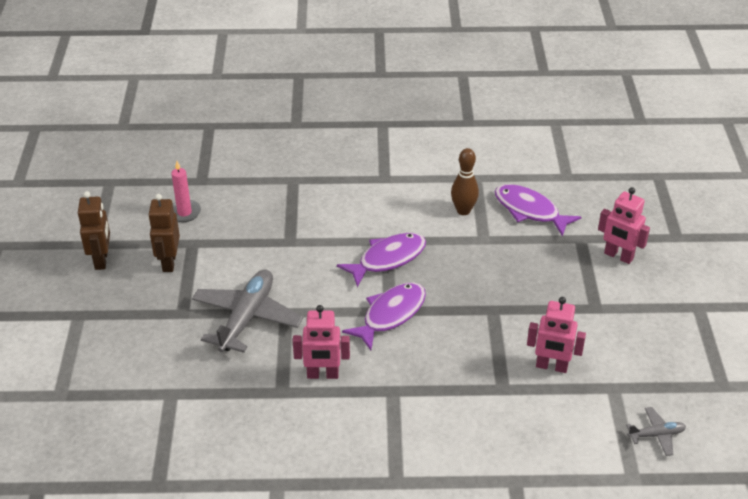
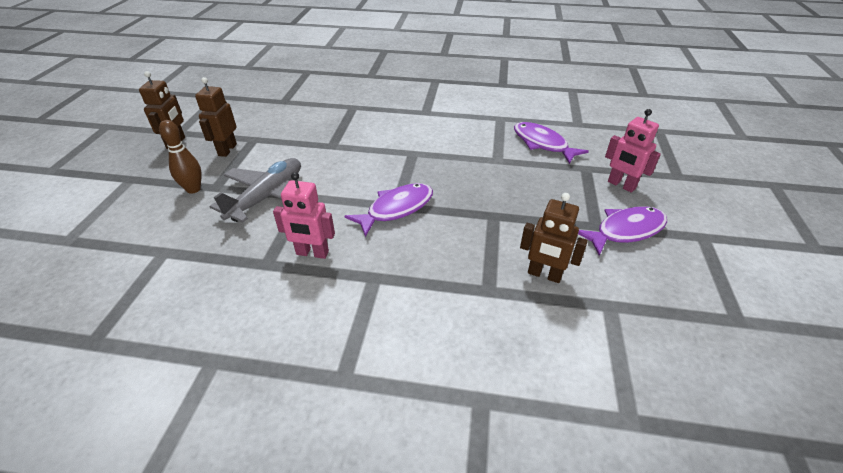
camera: 10 degrees right, 0 degrees up
(184, 212) = (259, 119): pink candle -> none
(388, 259) = (409, 166): purple fish -> purple fish (625, 231)
(463, 211) = (484, 138): brown bowling pin -> brown bowling pin (193, 189)
(551, 366) = (544, 275): pink robot -> brown robot
(656, 435) = (660, 367): grey plane -> none

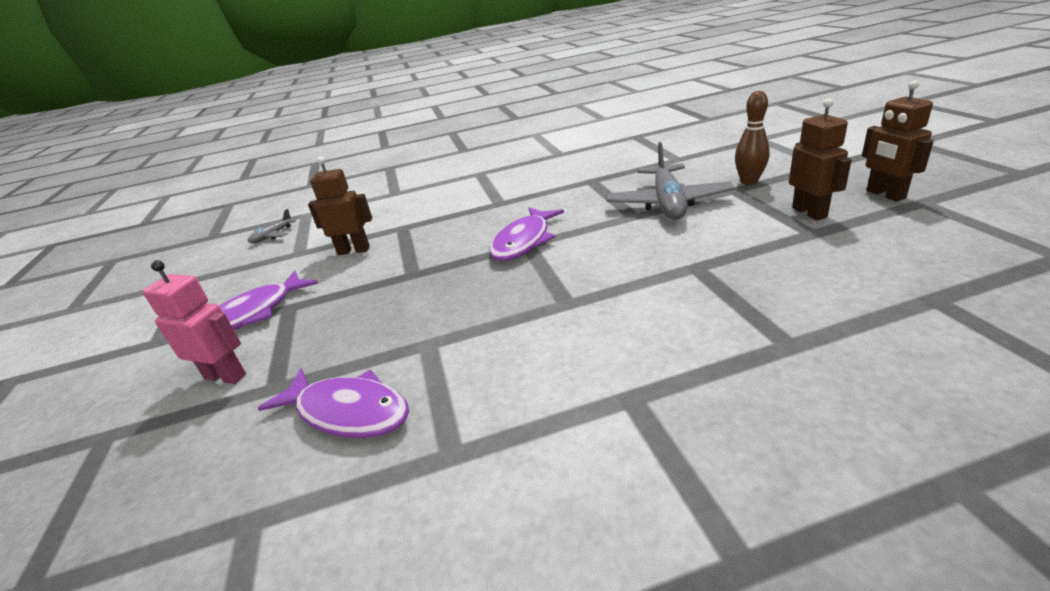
camera: 160 degrees right, 10 degrees down
(312, 253) = (564, 195): pink robot -> none
(665, 374) = (272, 235): none -> grey plane

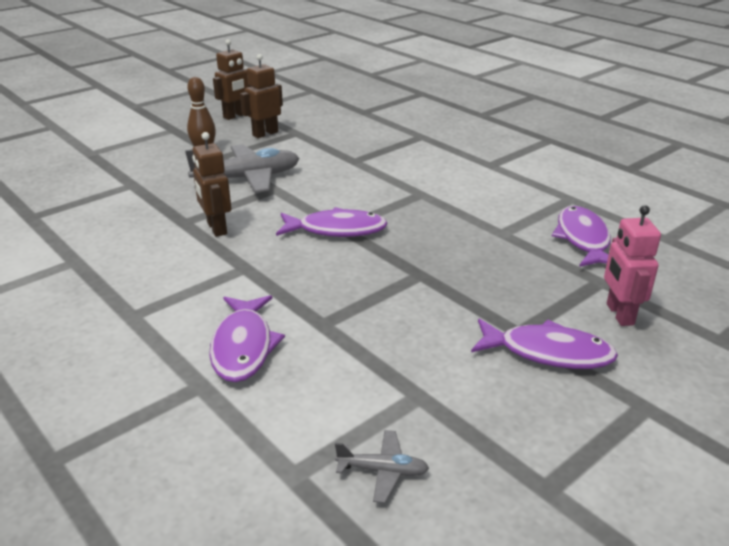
camera: 120 degrees left, 0 degrees up
(354, 250) = (393, 340): brown robot -> brown robot (216, 228)
(411, 203) = (243, 347): none -> purple fish

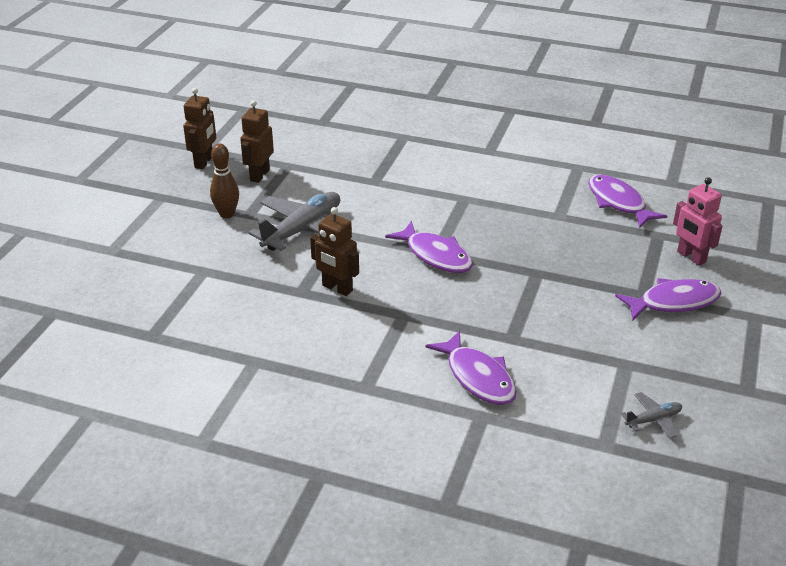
camera: 30 degrees left, 5 degrees up
(337, 230) = (436, 255): purple fish -> purple fish turned 75 degrees clockwise

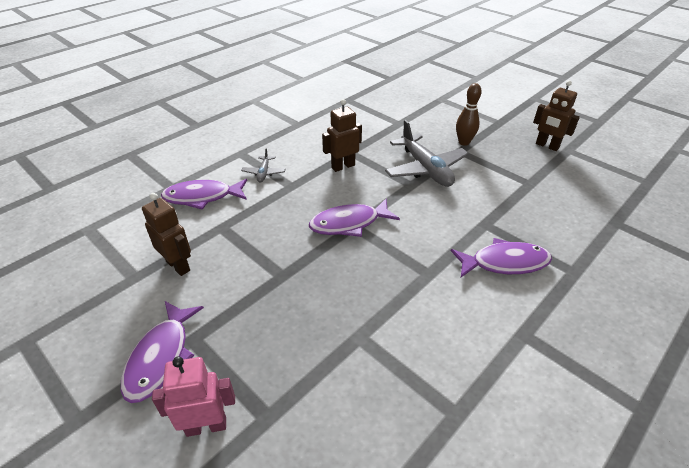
camera: 115 degrees right, 5 degrees up
(259, 175) = (517, 166): brown robot -> brown robot (178, 265)
(618, 202) = (354, 414): purple fish -> purple fish (505, 263)
(653, 420) = (74, 263): grey plane -> grey plane (264, 173)

